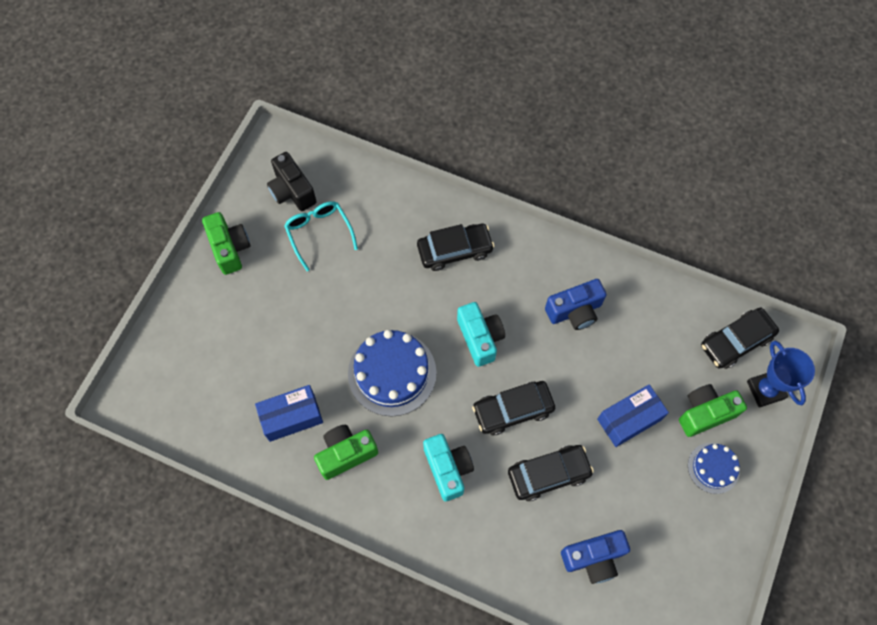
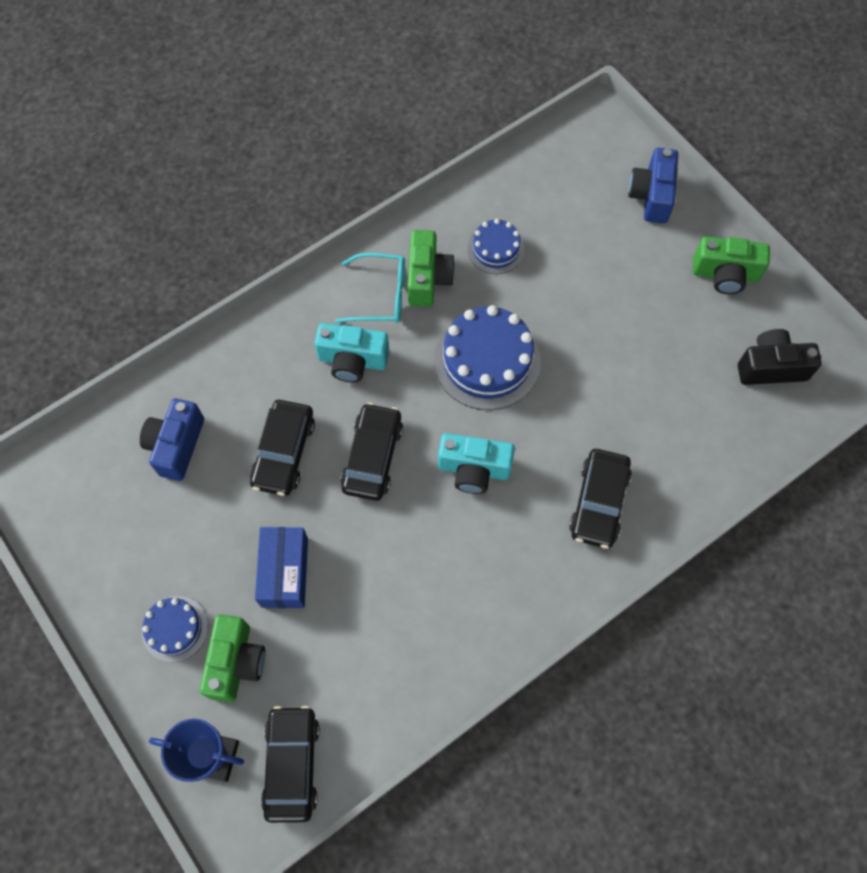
camera: 120 degrees right, 0 degrees up
(291, 417) = (495, 249): blue box -> blue cake
(319, 233) = (699, 369): turquoise glasses -> turquoise glasses (380, 295)
(574, 311) = (444, 593): blue camera -> blue camera (651, 196)

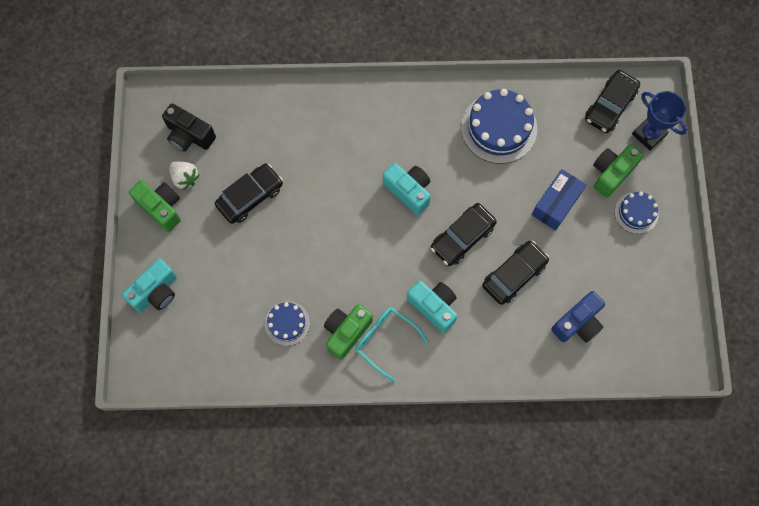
camera: 145 degrees left, 5 degrees up
(487, 361) = (351, 251): blue cake -> blue cake (499, 128)
(599, 502) = (353, 127): black car -> black car (250, 196)
(651, 196) = (156, 292): blue camera -> turquoise camera
(730, 320) = (185, 178): none -> white strawberry

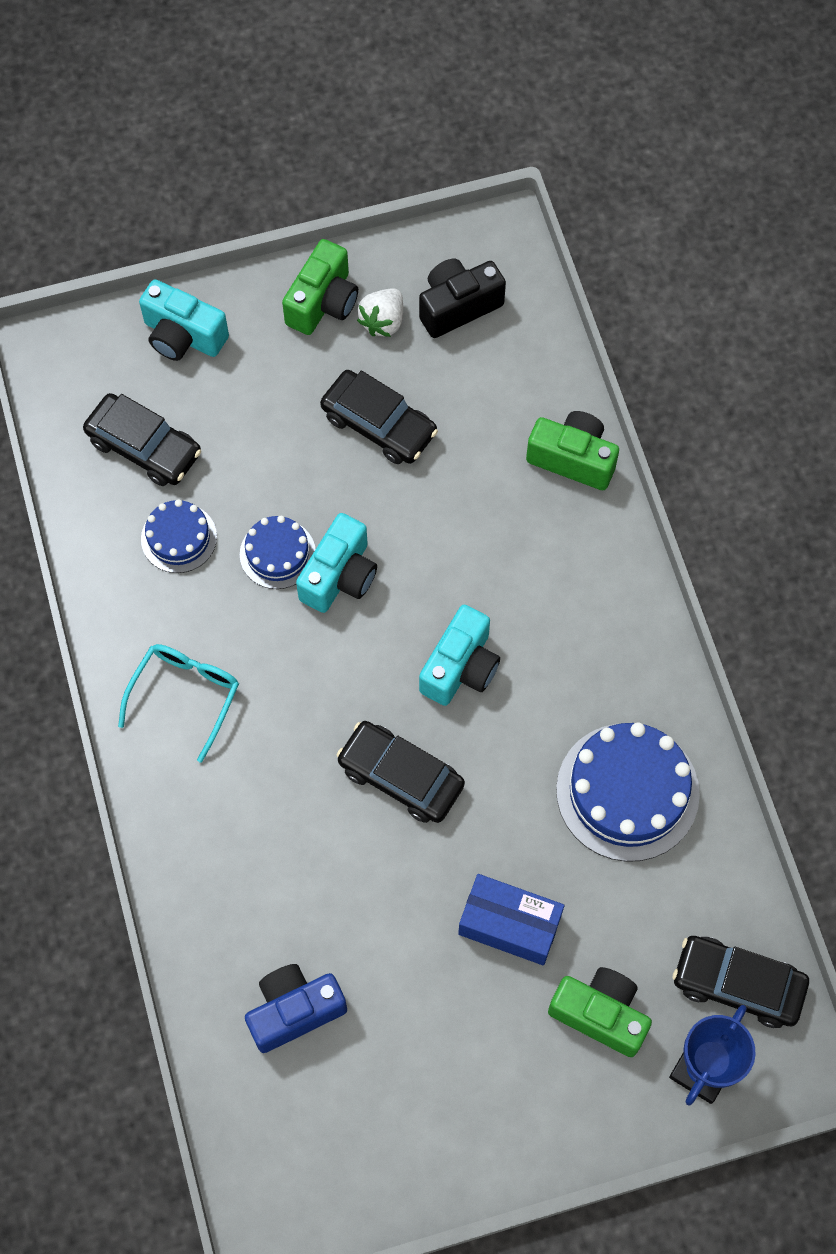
camera: 75 degrees right, 5 degrees down
(189, 135) = (458, 306): black camera -> black camera turned 45 degrees clockwise
(346, 332) = (185, 631): green camera -> green camera (573, 459)
(434, 307) = (263, 758): turquoise camera -> turquoise camera (340, 576)
(514, 275) = (355, 880): black car -> black car (144, 447)
(578, 323) = (294, 1010): blue camera -> blue camera turned 120 degrees clockwise
(636, 213) = (534, 1076): blue cake -> blue cake (277, 554)

